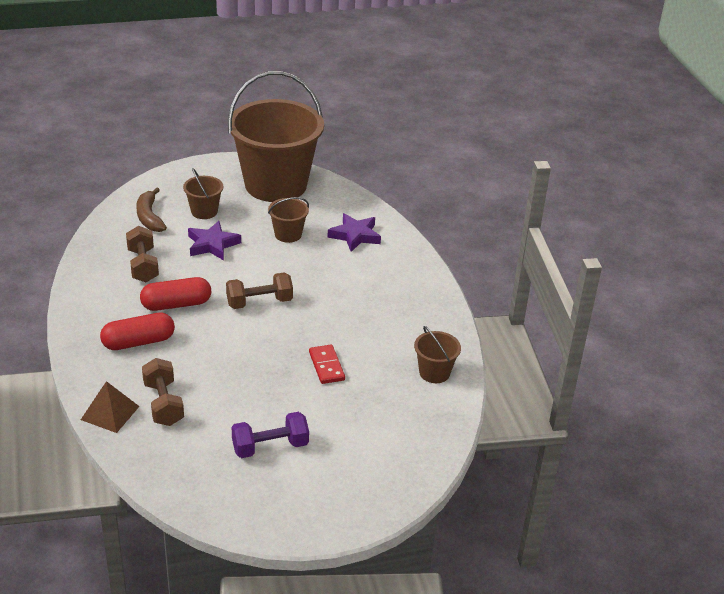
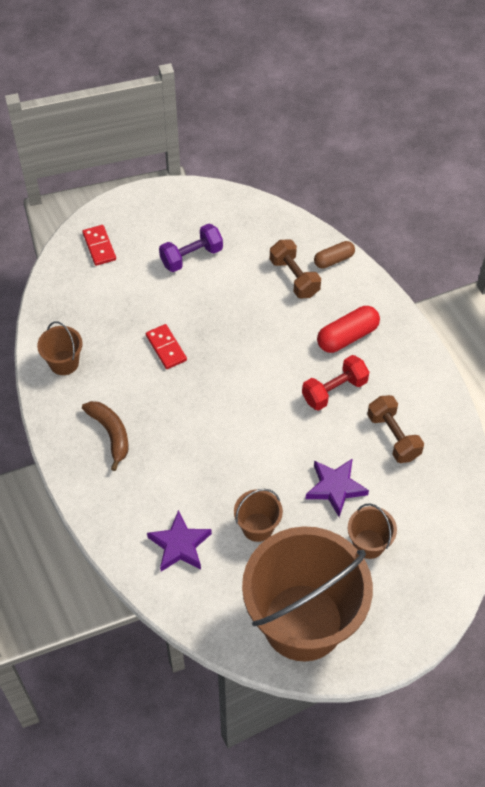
camera: 170 degrees right, 20 degrees up
(110, 413) = (333, 260): brown pyramid -> brown capsule
(149, 217) = (426, 517): brown banana -> brown banana (111, 434)
(176, 304) = (334, 390): red capsule -> red dumbbell
(259, 302) = (254, 413): brown dumbbell -> none
(376, 479) = (99, 246): none -> red domino

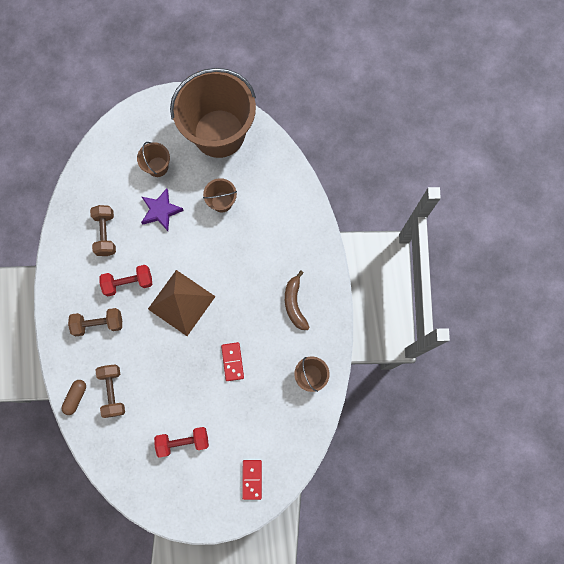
camera: 160 degrees left, 20 degrees up
(180, 545) = (275, 207): purple star -> none
(191, 256) = (183, 441): purple dumbbell -> red dumbbell
(257, 390) = (181, 302): none -> brown pyramid
(333, 260) = (76, 397): brown capsule -> brown capsule turned 60 degrees counterclockwise
(347, 336) = (98, 324): red capsule -> brown dumbbell

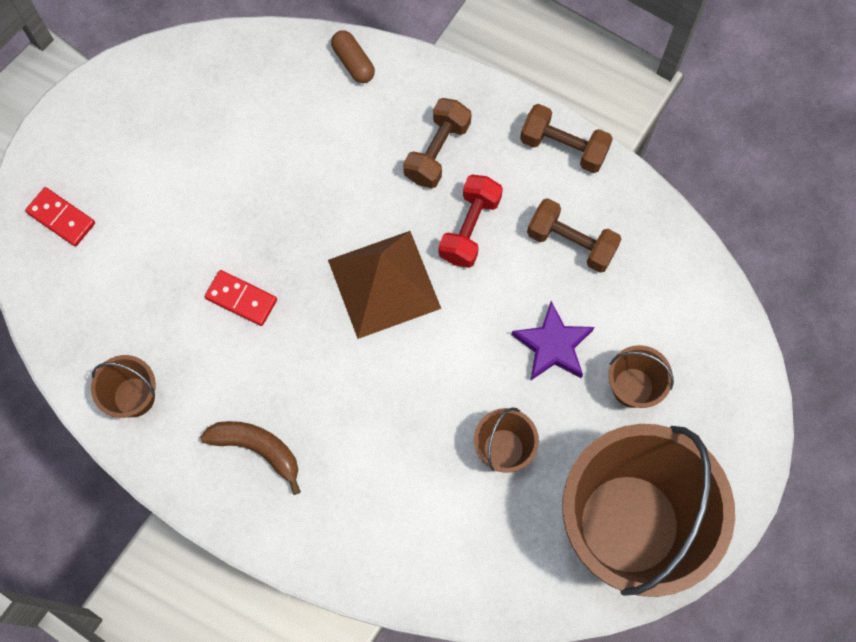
camera: 125 degrees right, 5 degrees down
(113, 391) = (324, 113): brown dumbbell -> brown dumbbell (563, 147)
(183, 441) = (184, 161): red dumbbell -> none

